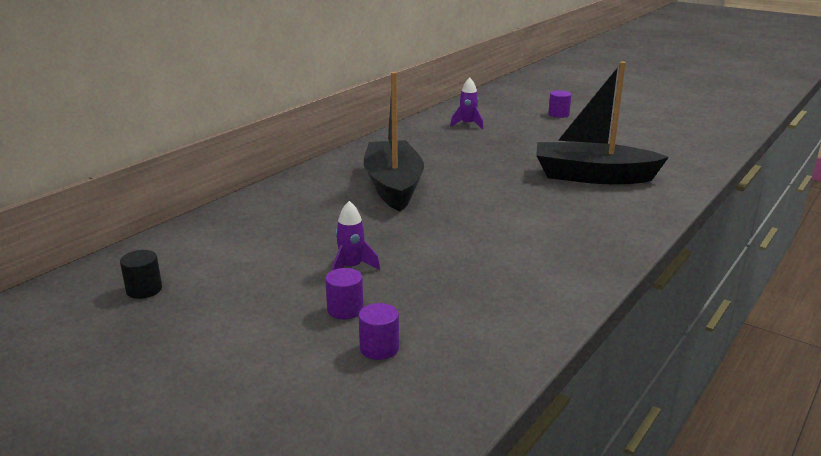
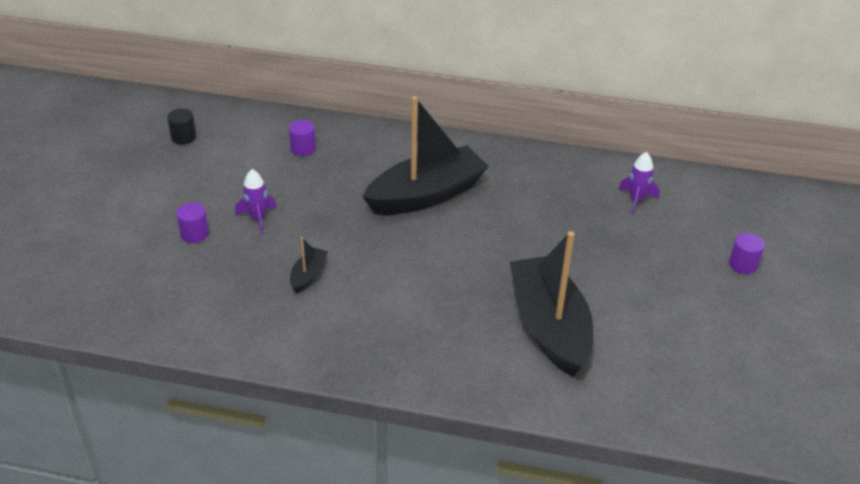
camera: 65 degrees right, 15 degrees up
(379, 348) = (150, 265): purple cylinder -> purple cylinder (303, 149)
(467, 256) = (308, 275): none -> black boat

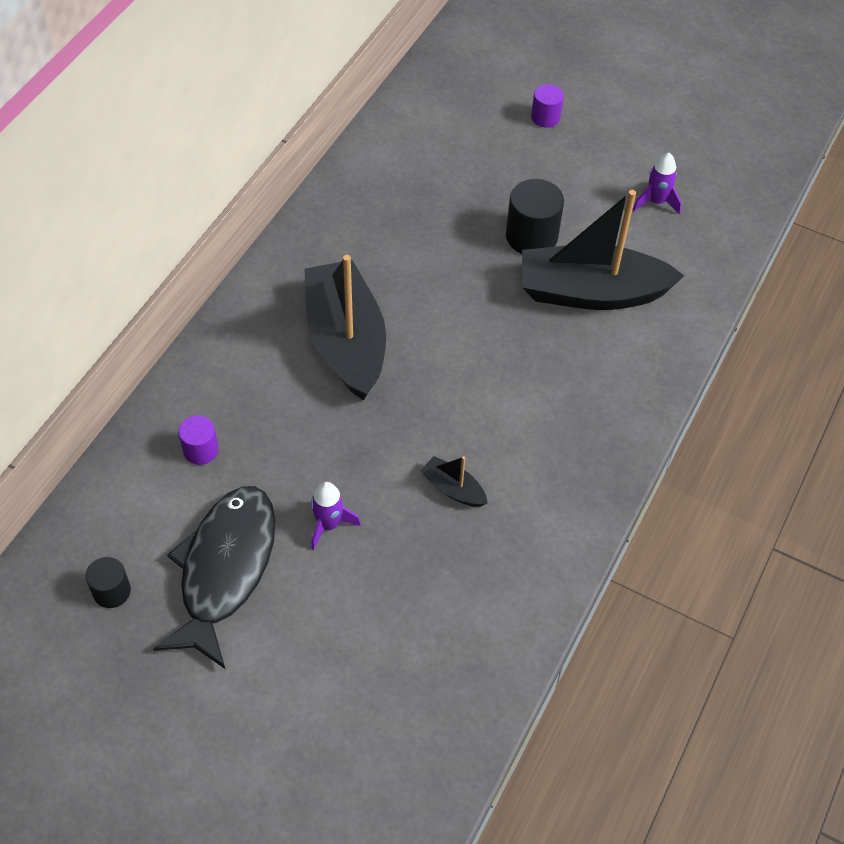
camera: 75 degrees left, 15 degrees up
(194, 234) = (337, 601): purple cylinder -> none
(210, 179) = (225, 569): none -> black fish
(592, 278) = (531, 236): none -> black cylinder
(636, 200) = (422, 160): purple rocket -> purple rocket (656, 202)

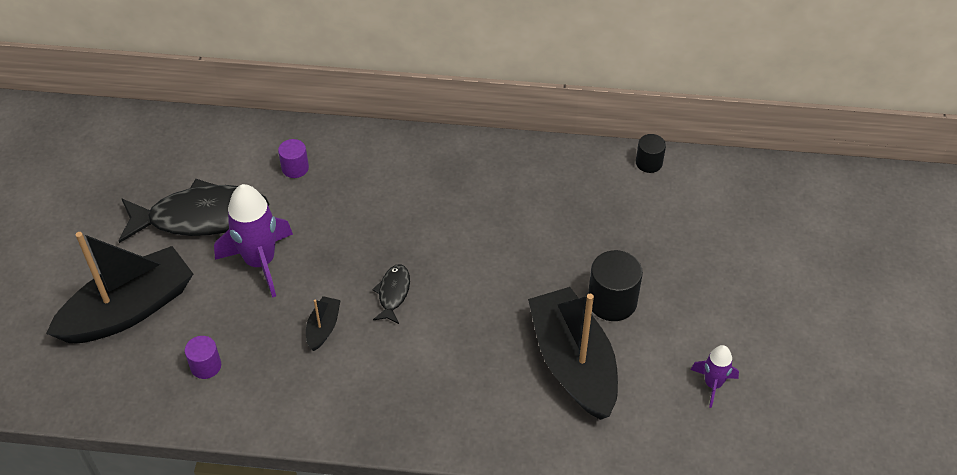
camera: 70 degrees right, 5 degrees down
(112, 591) = (164, 165): black cylinder -> black cylinder (649, 163)
(328, 525) = (260, 262): purple rocket -> purple rocket, size x1.83
(346, 341) = (433, 215): black boat -> black boat (129, 310)
(436, 410) = (393, 293): none -> black fish
(545, 117) = (761, 269): purple cylinder -> purple cylinder (206, 366)

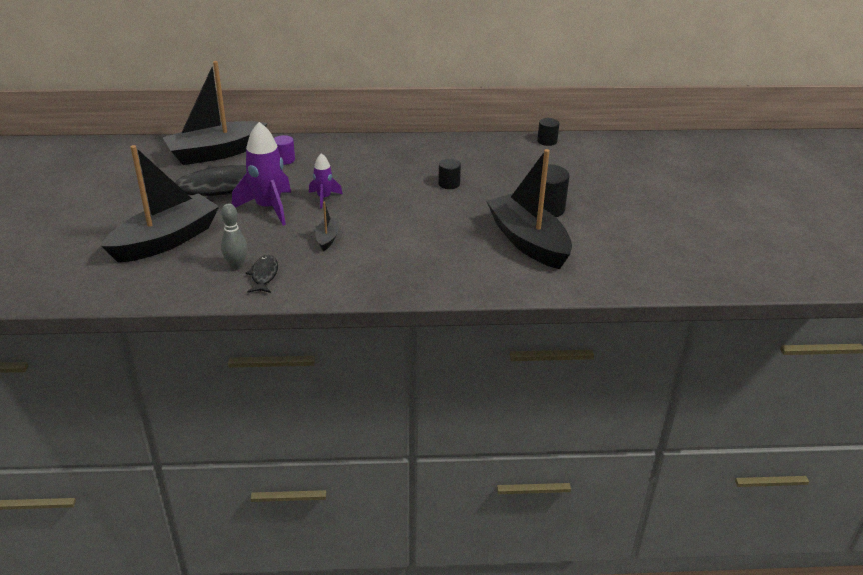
camera: 10 degrees left, 15 degrees down
(206, 366) = (236, 266): purple cylinder -> grey bowling pin
(211, 146) = (216, 153): none -> black boat
(393, 293) = (378, 216): black fish -> black fish (264, 275)
(497, 238) = (449, 184): none -> black cylinder
(713, 384) = (636, 244): purple rocket -> purple rocket (324, 198)

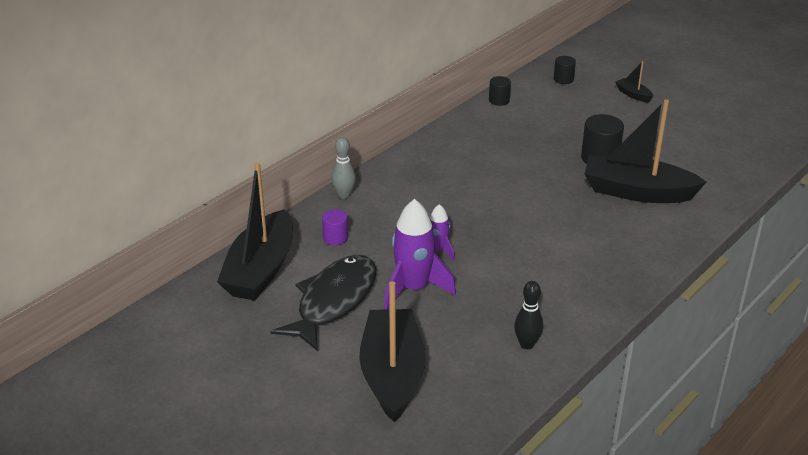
camera: 45 degrees left, 0 degrees up
(236, 266) = (492, 352): grey bowling pin -> grey bowling pin (344, 195)
(264, 275) = (527, 344): black fish -> black bowling pin
(327, 238) = (509, 282): black boat -> black boat (633, 95)
(449, 184) = (502, 179): black cylinder -> black cylinder (563, 79)

